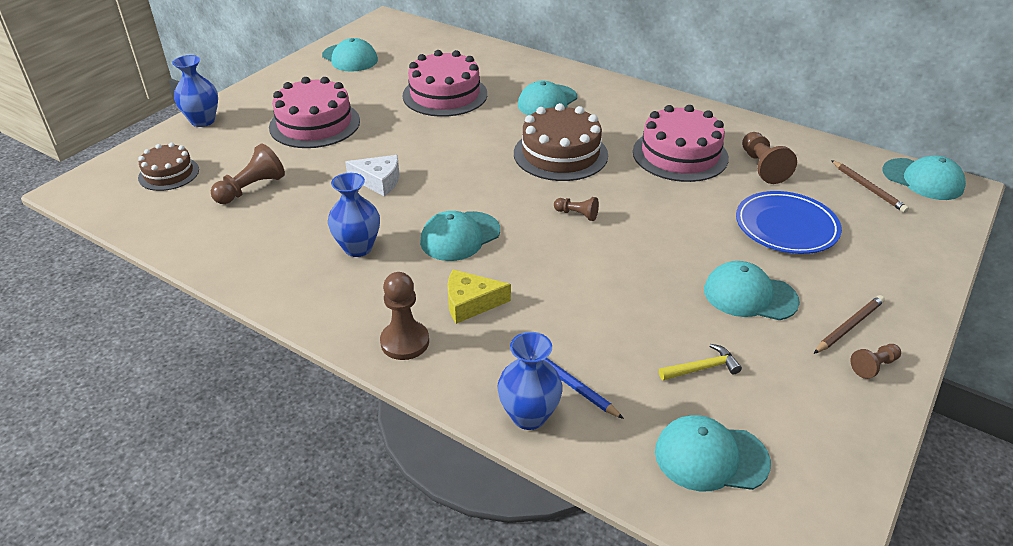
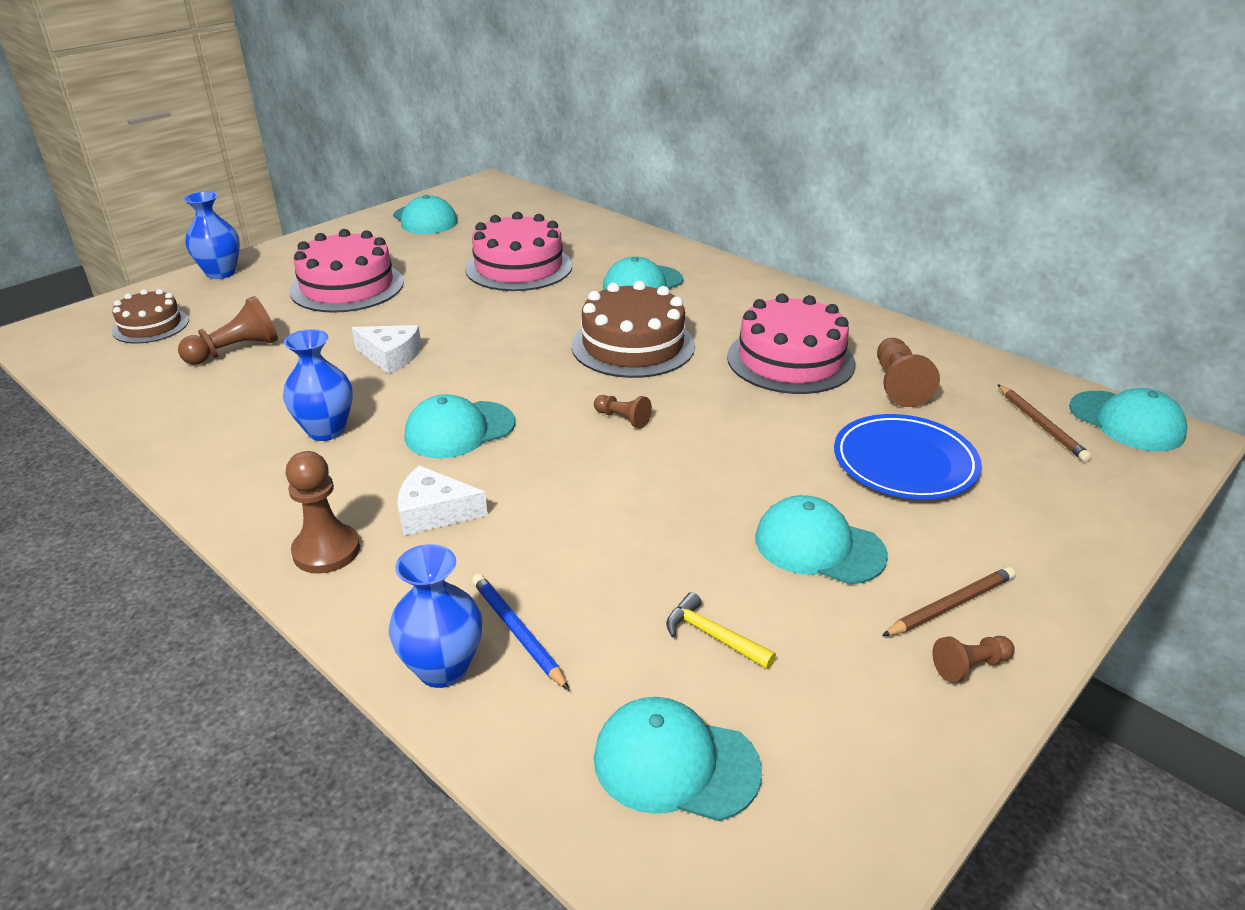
camera: 10 degrees right, 5 degrees down
(470, 303) = (434, 512): yellow cheese -> white cheese
(702, 368) = (712, 636): yellow hammer -> yellow hammer turned 135 degrees counterclockwise

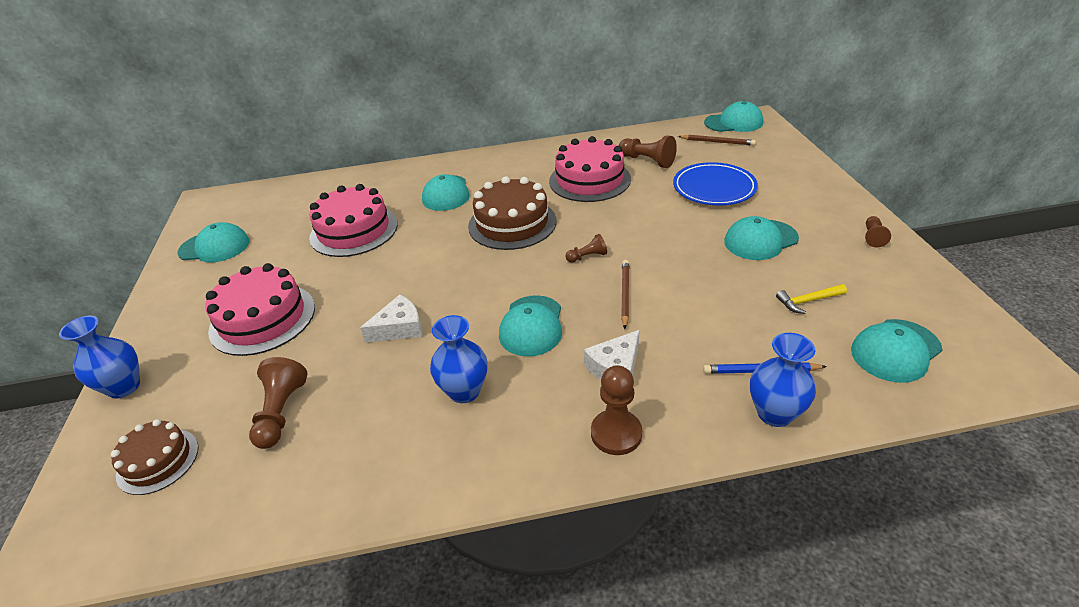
camera: 50 degrees left, 5 degrees up
(950, 605) = (829, 223): brown pencil -> brown pencil (625, 294)

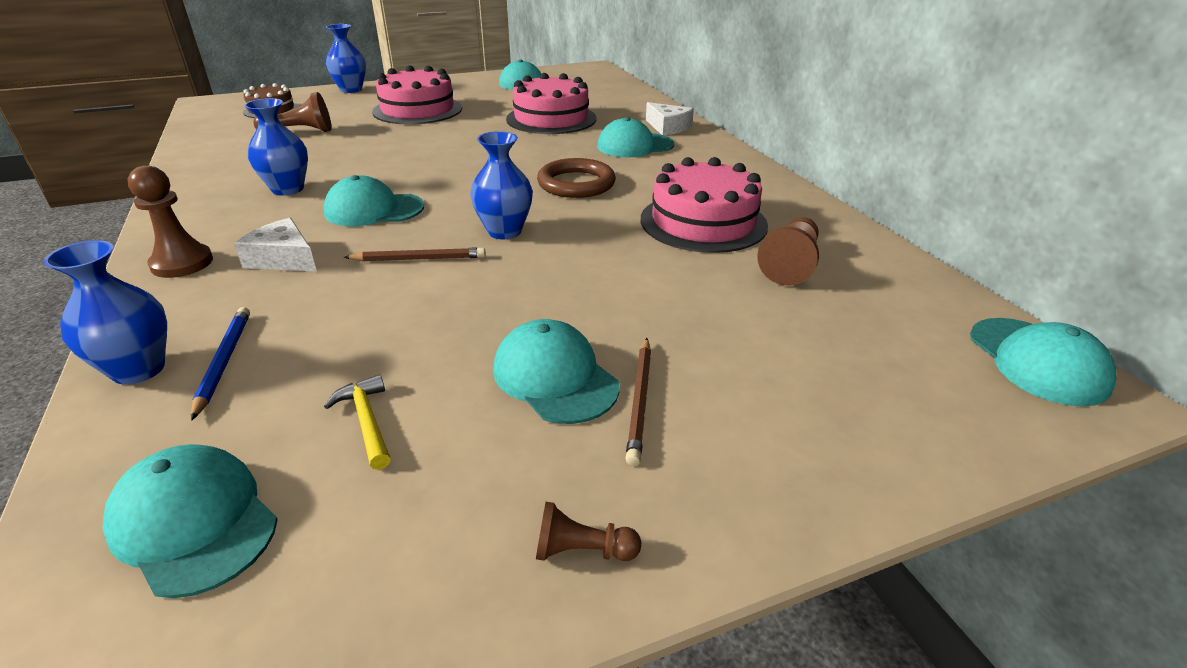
camera: 75 degrees right, 5 degrees down
(399, 328) = (390, 155): white cheese -> white cheese (668, 127)
(512, 223) = (576, 184): brown cake -> brown ring
(587, 257) = (504, 231): brown pawn -> blue vase
(714, 188) = (725, 330): blue plate -> none
(717, 142) = (919, 337): brown pencil -> brown pencil (640, 401)

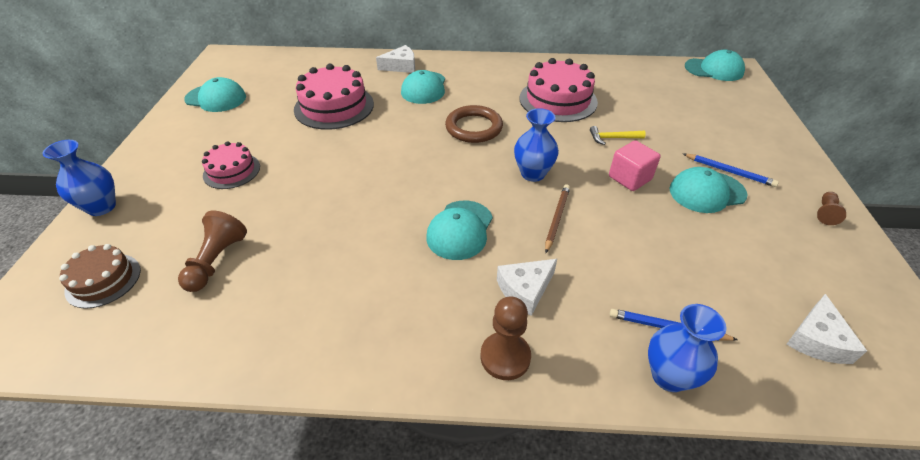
camera: 65 degrees left, 10 degrees up
(194, 522) = (817, 340): turquoise cap -> white cheese
(288, 189) = (379, 279): blue vase -> none
(366, 421) = (737, 265): yellow hammer -> yellow hammer (612, 138)
(417, 110) = (232, 171): pink cake -> pink cake, size x0.60
(544, 300) = (629, 178): none -> pink cube
(640, 401) = (729, 171): brown pencil -> blue pencil
(790, 264) = (618, 92): brown pawn -> none

